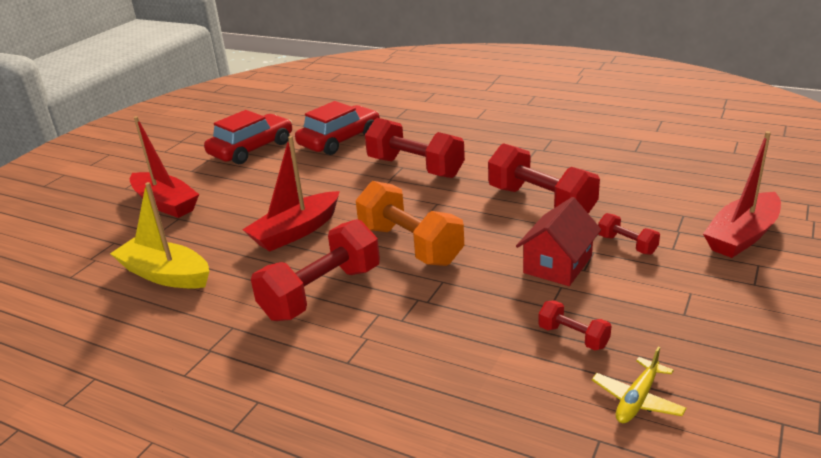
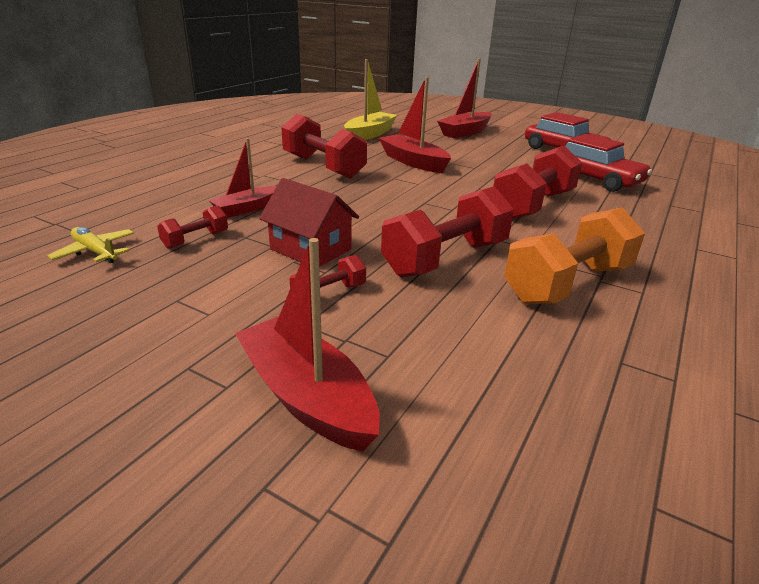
camera: 90 degrees right, 0 degrees up
(410, 245) = (377, 194): orange dumbbell -> orange dumbbell (567, 284)
(479, 322) = (247, 209): none -> red boat

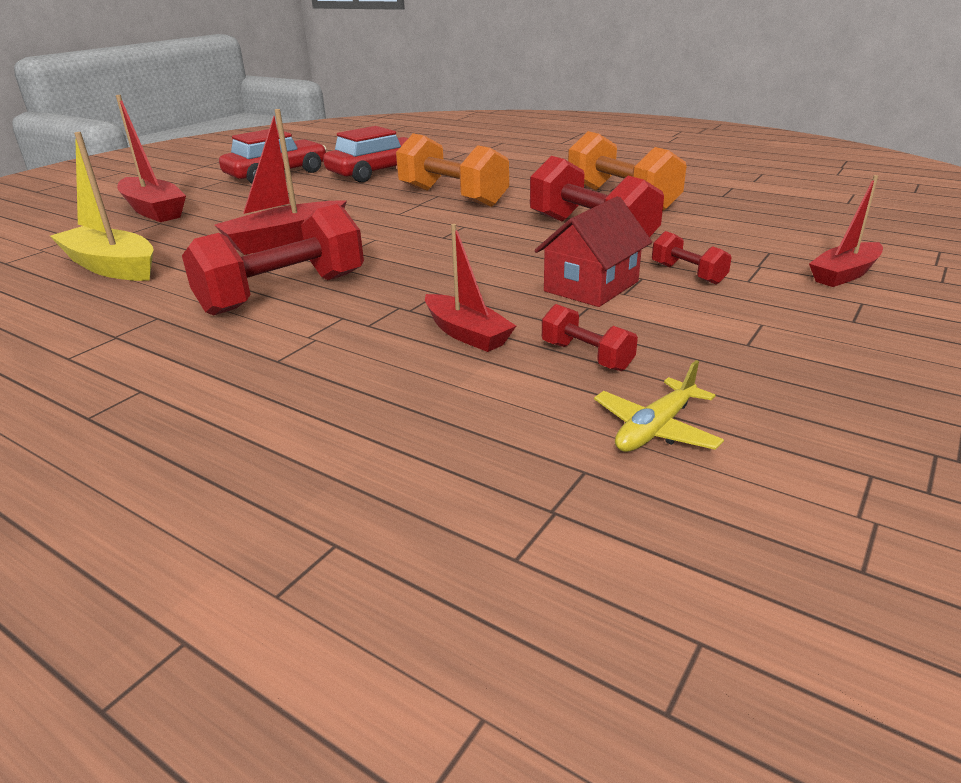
camera: 85 degrees left, 0 degrees up
(307, 396) = (844, 274): red boat -> red boat, size x0.66
(533, 205) = (452, 197): red dumbbell -> orange dumbbell

